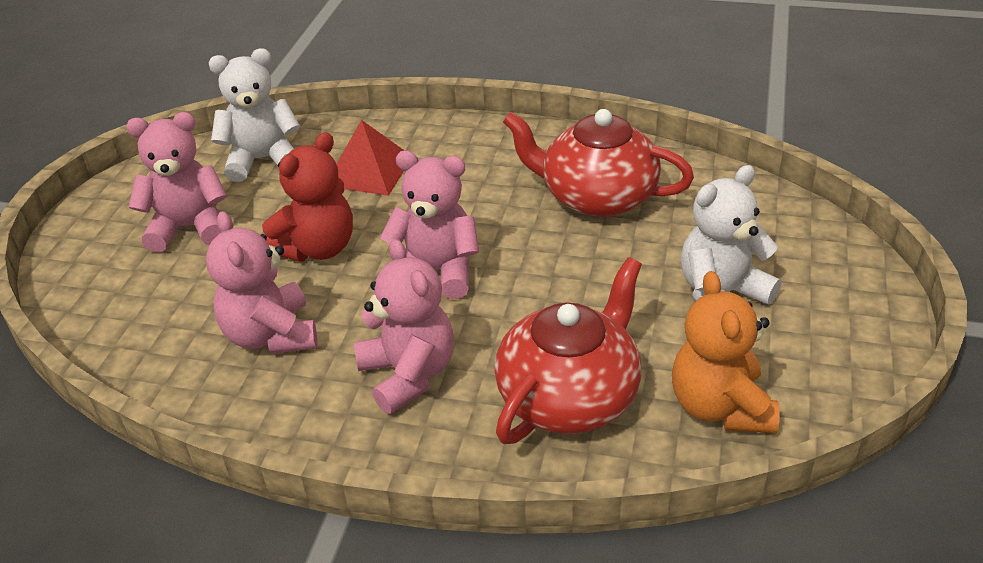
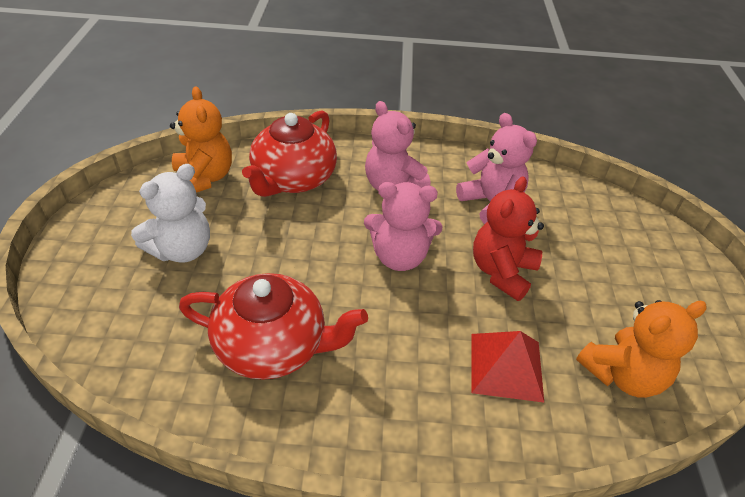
camera: 165 degrees right, 5 degrees up
(189, 228) = (619, 285): pink teddy bear -> none
(262, 160) = (622, 374): white teddy bear -> orange teddy bear

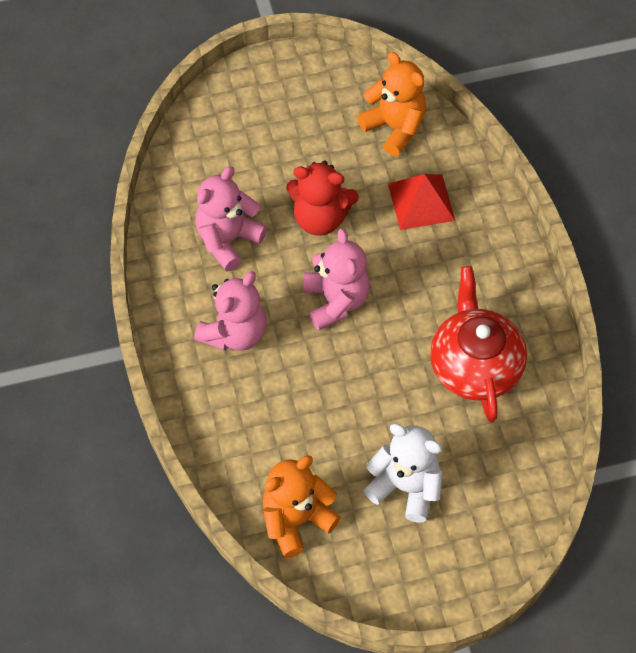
camera: 105 degrees left, 15 degrees up
(293, 179) = (262, 431): red teapot -> none

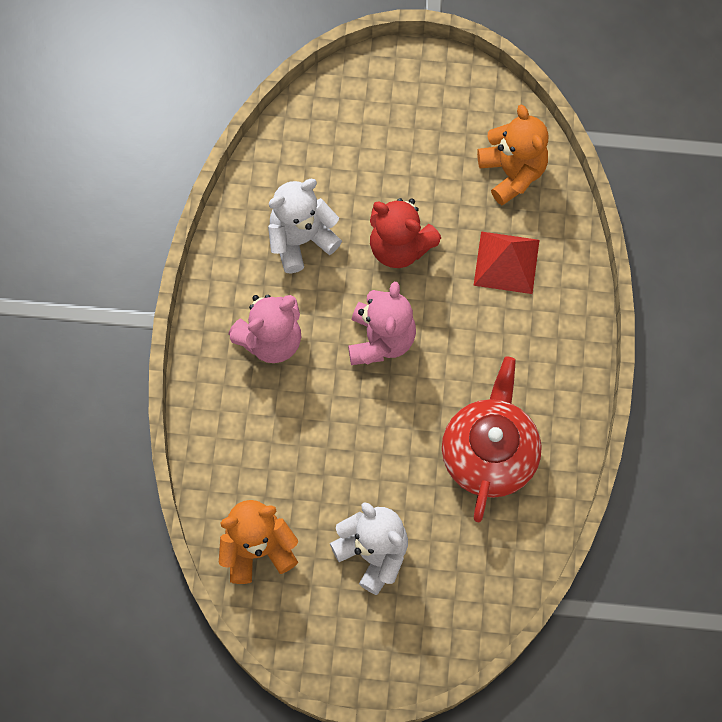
camera: 20 degrees right, 10 degrees up
(228, 240) = (301, 240): pink teddy bear -> white teddy bear

